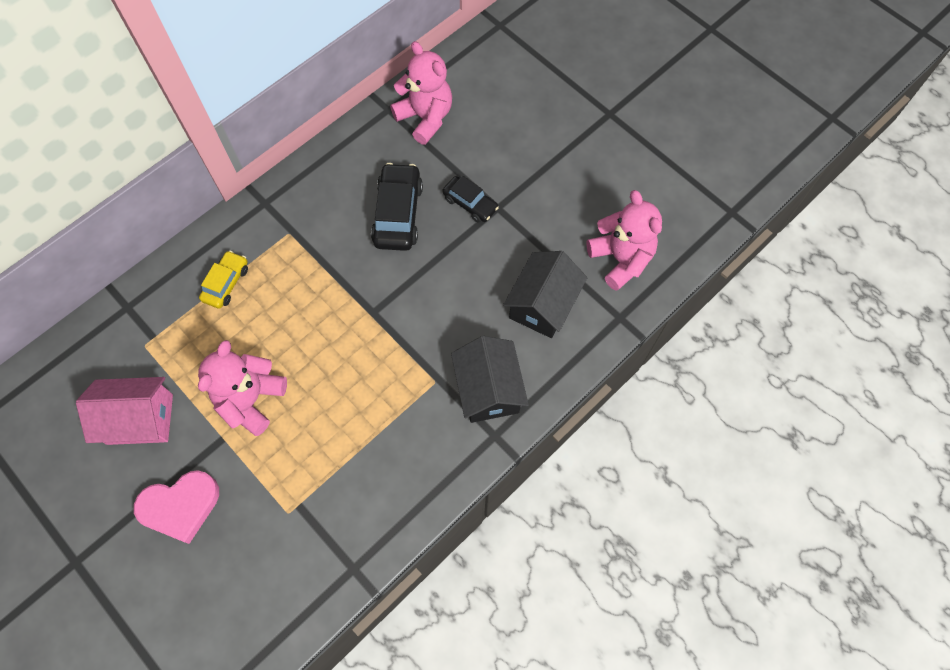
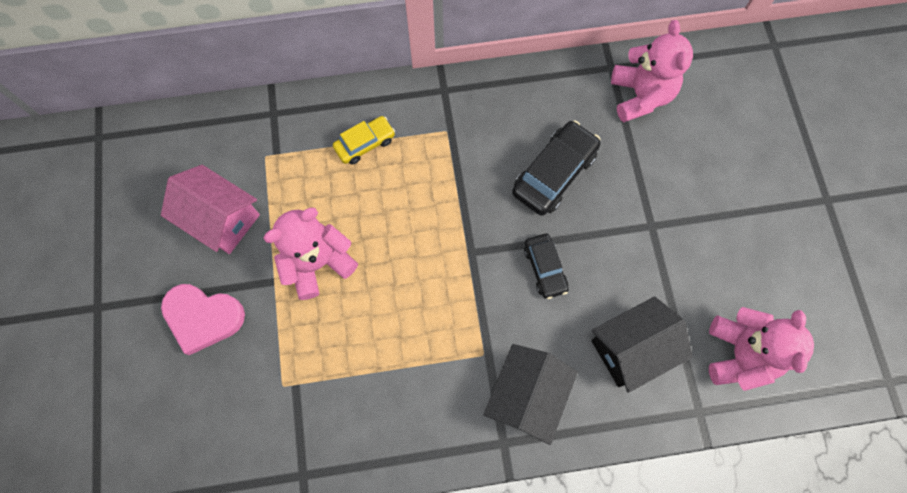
camera: 35 degrees right, 5 degrees up
(470, 203) = (628, 205): black car -> black car (545, 268)

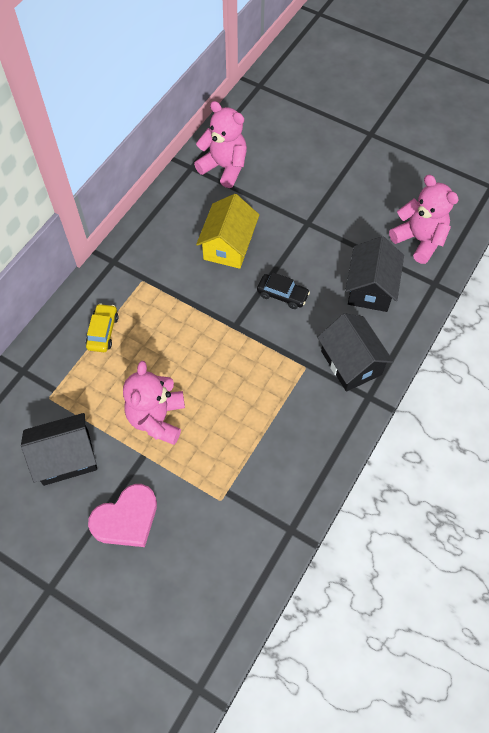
camera: 50 degrees left, 10 degrees down
(221, 219) = (66, 457): pink house -> black house
(554, 173) = (228, 245): black car -> yellow house

